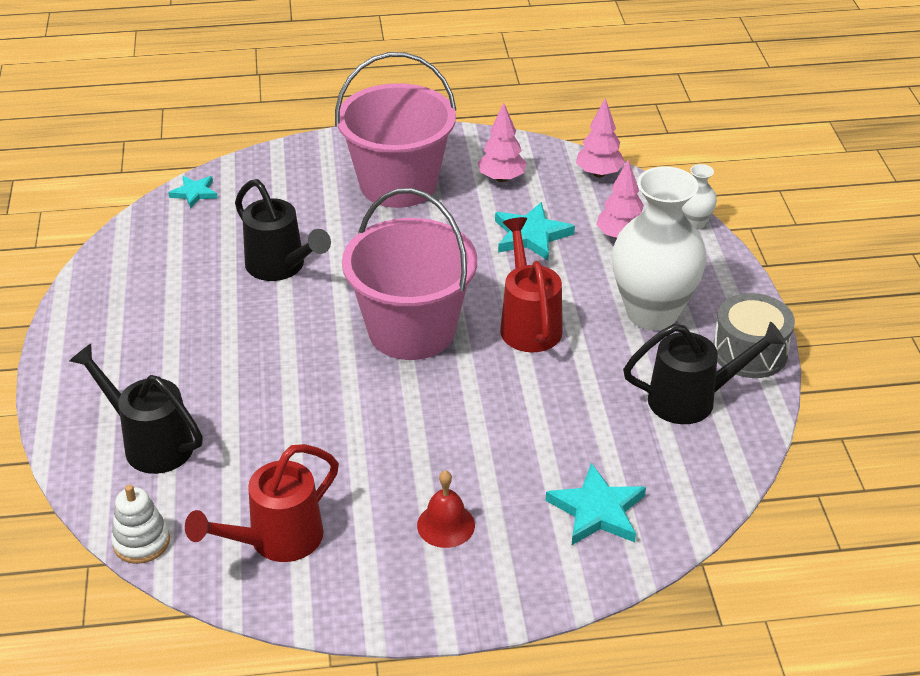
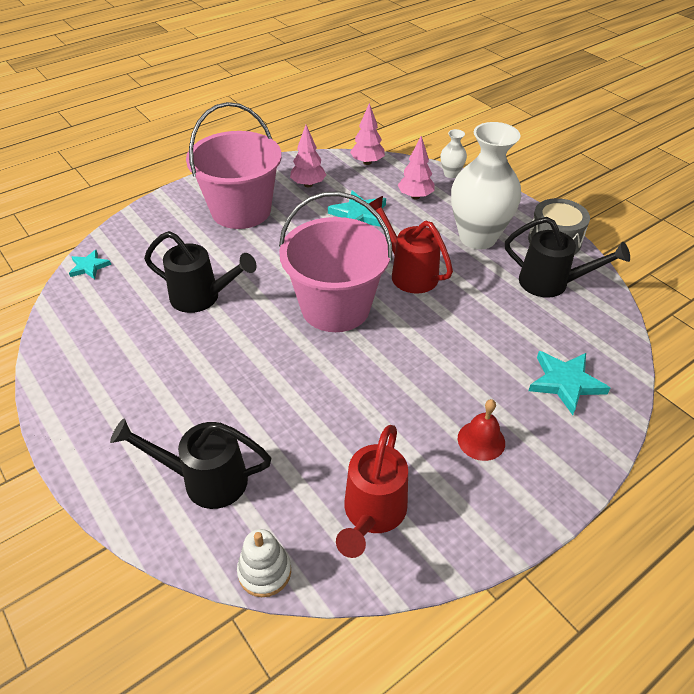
camera: 30 degrees left, 5 degrees up
(692, 399) = (551, 283): black watering can -> black watering can turned 60 degrees clockwise

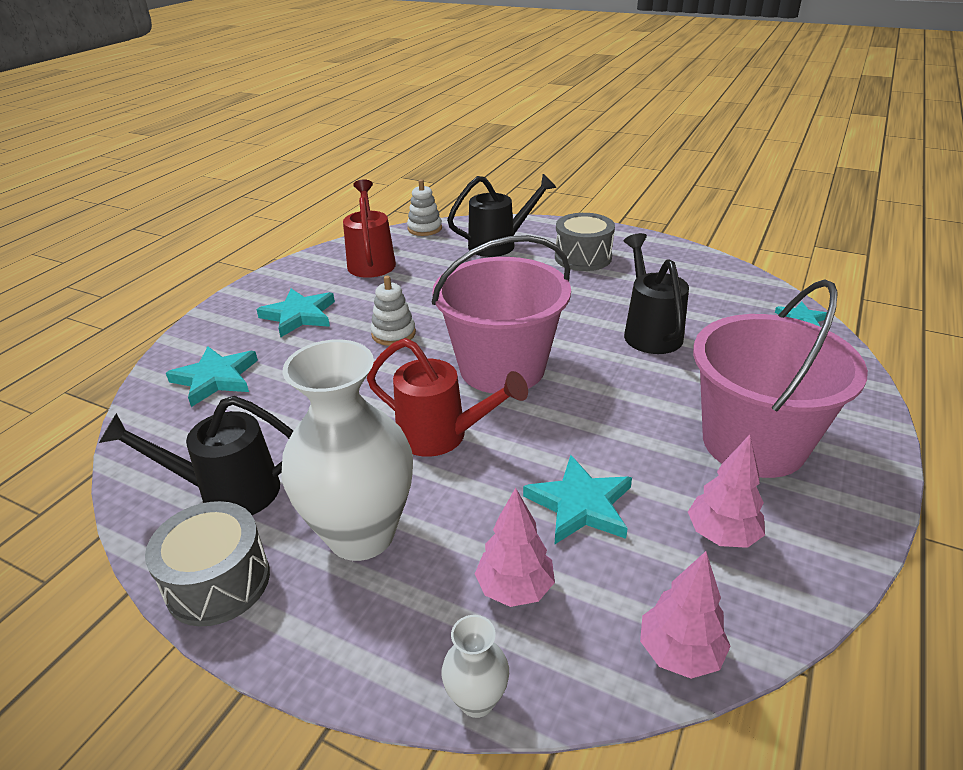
camera: 155 degrees right, 10 degrees down
(147, 411) = (583, 257): none -> grey drum
(201, 297) = (650, 332): black watering can -> black watering can turned 90 degrees clockwise
(399, 376) = (393, 333): none -> white stacking toy
(481, 440) = (299, 315): red bell -> turquoise star

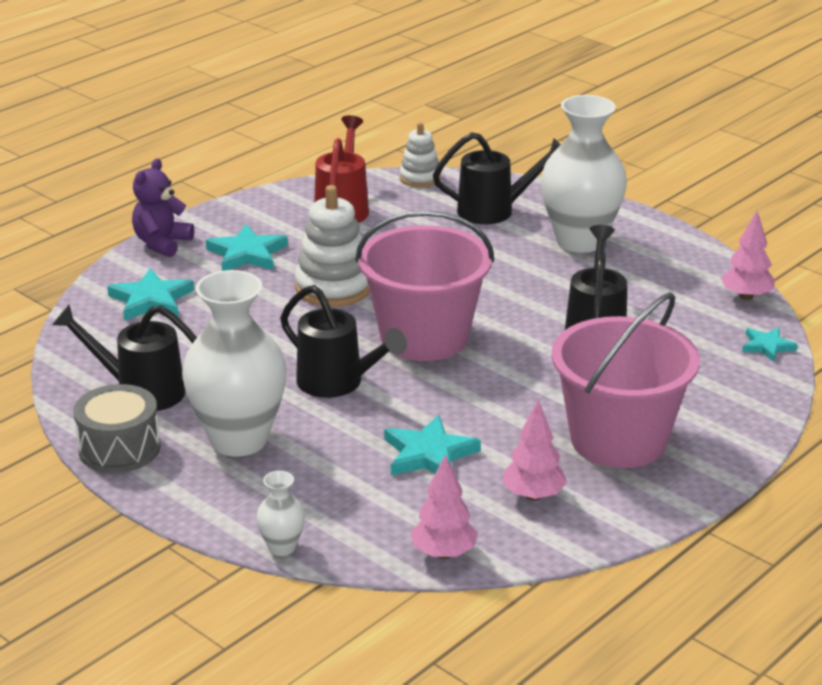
camera: 15 degrees right, 5 degrees down
(213, 319) = (162, 243): none -> purple teddy bear
(393, 333) = (333, 287): white stacking toy -> white stacking toy, size x1.67
(441, 436) = (337, 383): red watering can -> black watering can
(515, 589) = (343, 495): pink tree -> pink tree (746, 297)
(583, 257) = (580, 241): grey drum -> white vase

